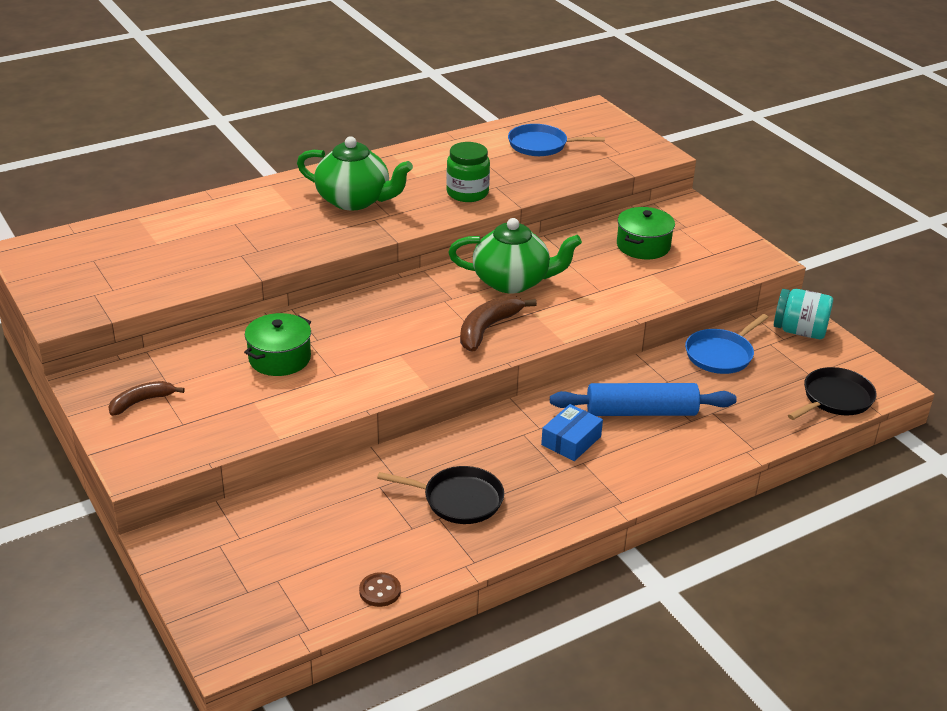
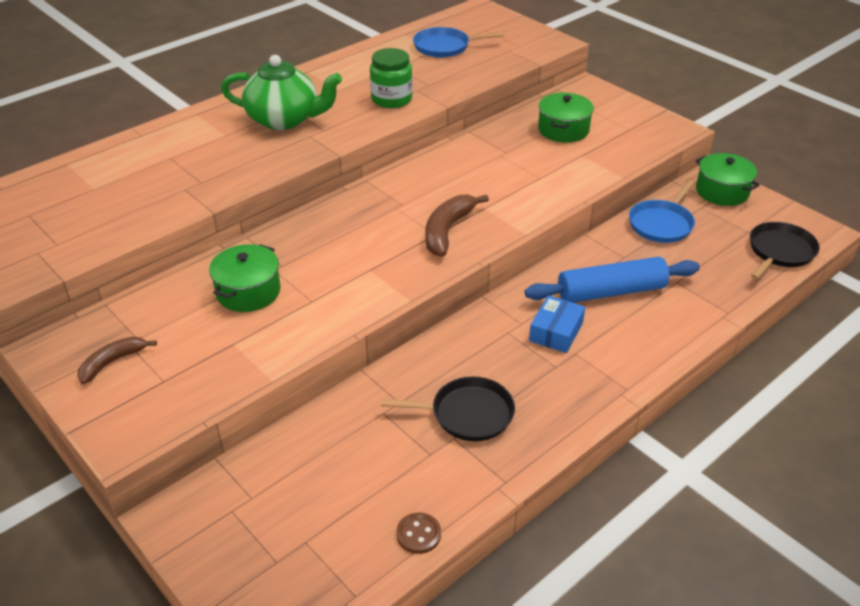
camera: 10 degrees left, 5 degrees up
(512, 281) = (455, 180): green teapot -> none
(799, 331) = (722, 191): turquoise jar -> green pot

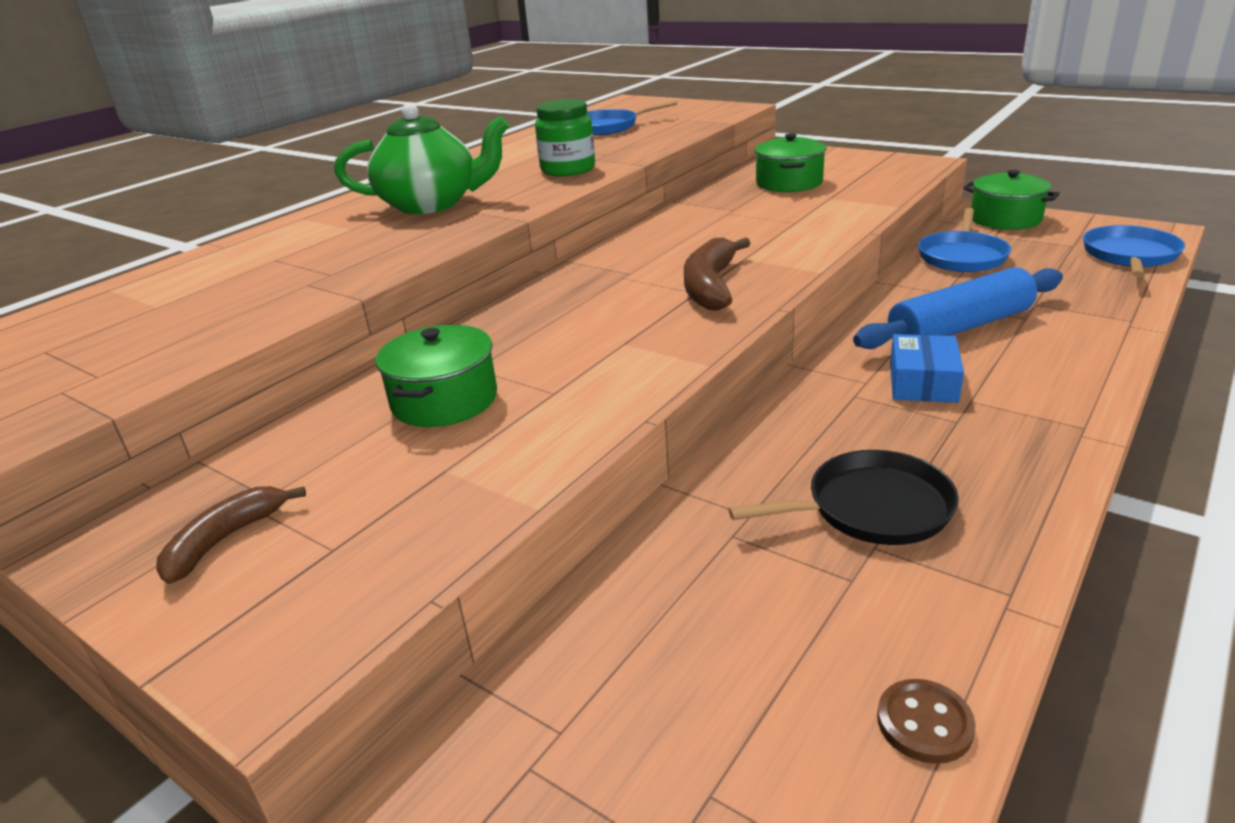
camera: 10 degrees left, 10 degrees down
(780, 251) = (1129, 255): black pan -> blue pan

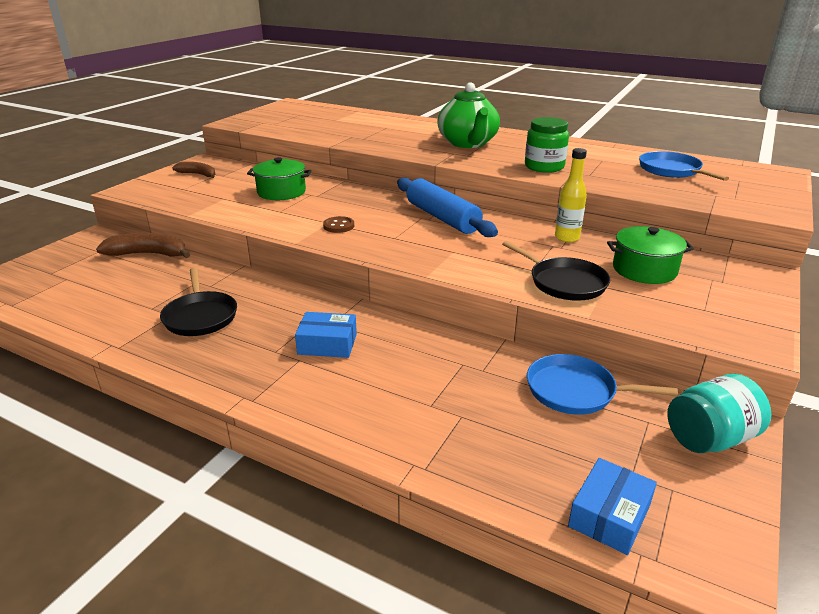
camera: 80 degrees right, 0 degrees up
(706, 206) = (567, 238): none -> yellow bottle
(711, 286) = (404, 242): brown banana -> brown banana (149, 254)
(824, 211) = (564, 282): none -> black pan
(924, 723) = (64, 318): brown button -> brown button (338, 226)
(960, 328) = (412, 369): blue rolling pin -> blue rolling pin (442, 218)
(1005, 219) = (709, 438): green pot -> turquoise jar
(1129, 255) = (609, 515): blue pan -> blue box

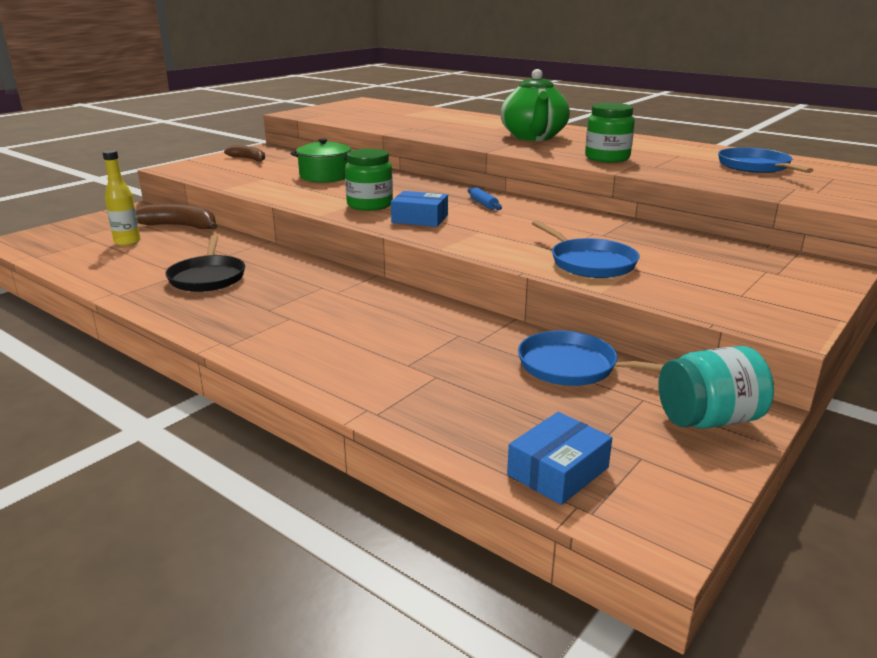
camera: 10 degrees right, 5 degrees down
(327, 344) = (324, 308): blue box -> blue box (420, 219)
(338, 226) = (370, 205): brown button -> green jar
(442, 218) = (483, 204): blue rolling pin -> blue rolling pin, size x0.40
(564, 282) = (590, 263): black pan -> blue pan
(567, 238) = (614, 227): yellow bottle -> yellow bottle (127, 242)
(644, 270) = (689, 258): green pot -> none

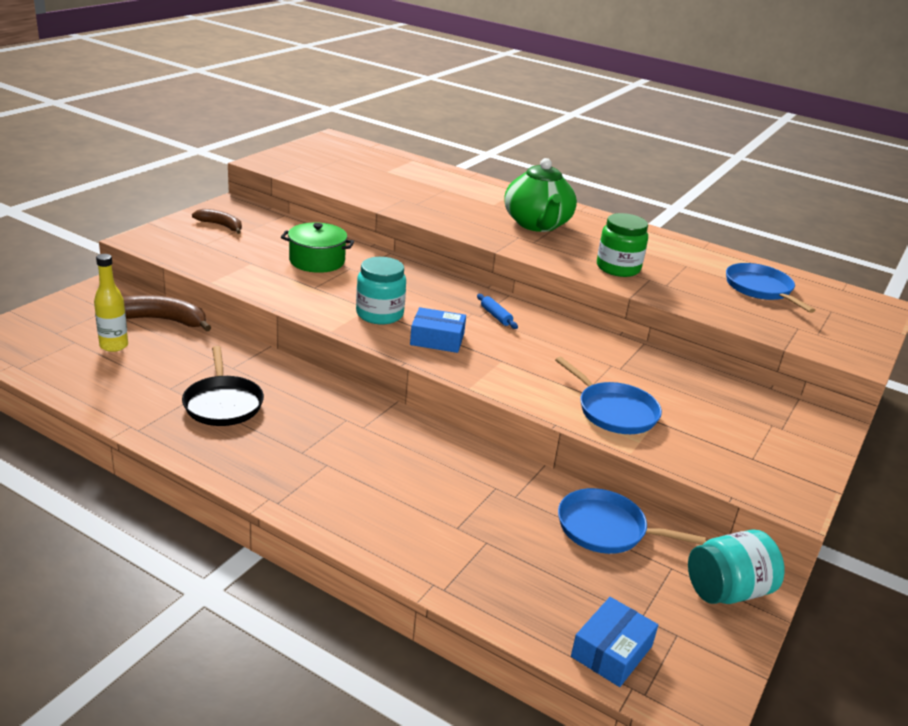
camera: 10 degrees left, 5 degrees up
(370, 205) = (379, 314): green jar -> turquoise jar

